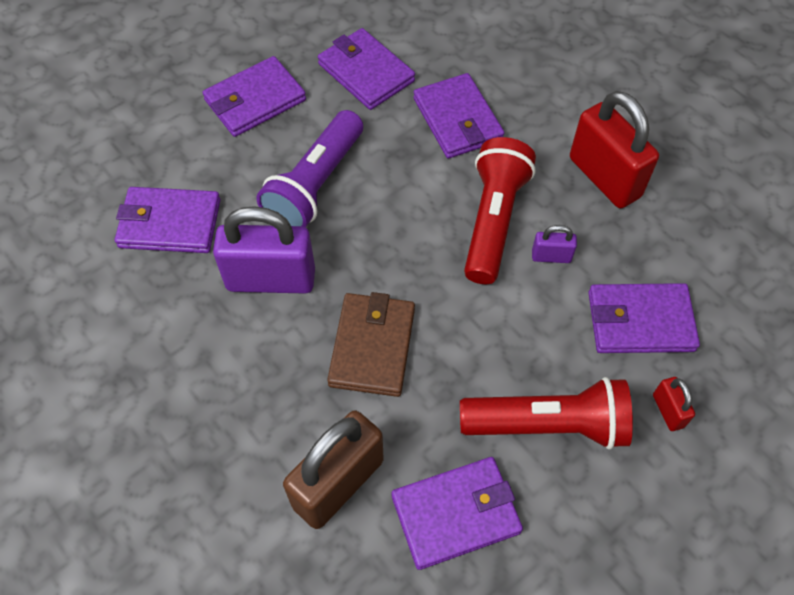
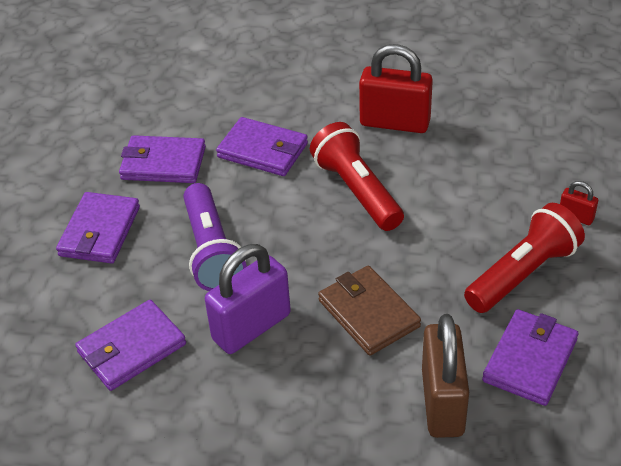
camera: 40 degrees left, 15 degrees down
(551, 256) = (415, 186): purple padlock -> none
(640, 321) = (507, 183): purple wallet -> none

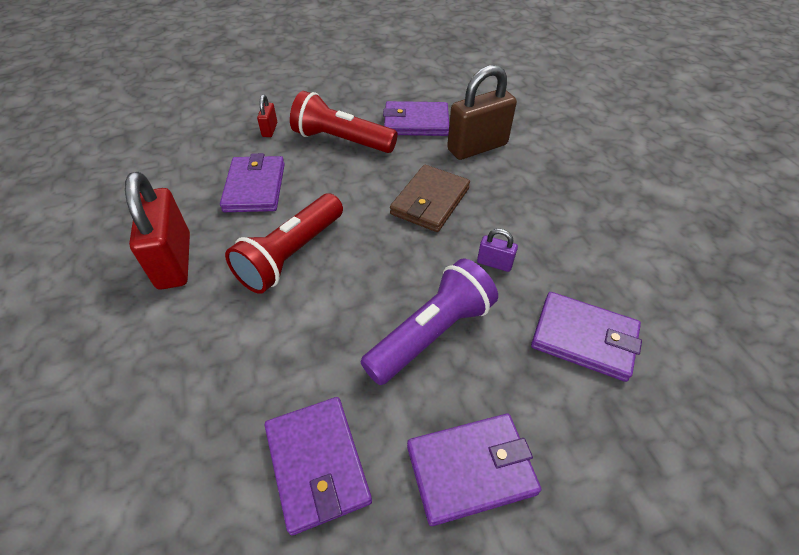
camera: 120 degrees left, 5 degrees up
(251, 327) = (494, 263): purple padlock -> purple padlock, size x0.46
(263, 150) = (255, 359): purple wallet -> purple wallet (255, 187)

